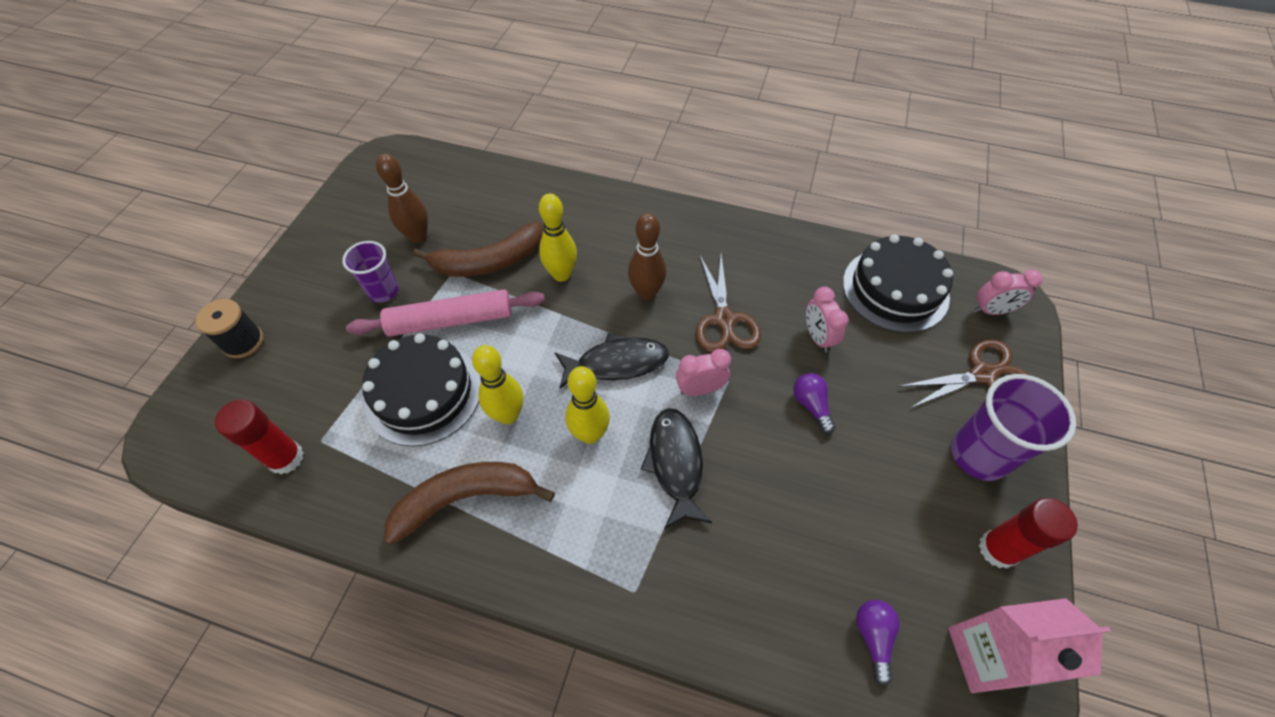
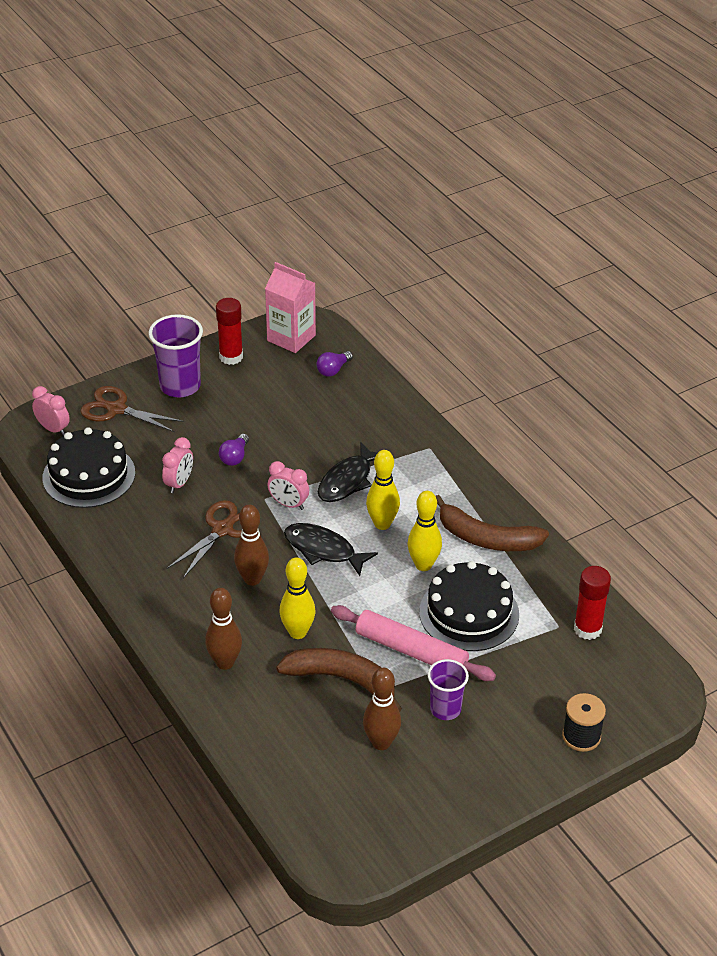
camera: 140 degrees left, 15 degrees down
(592, 218) = (225, 663): none -> brown bowling pin

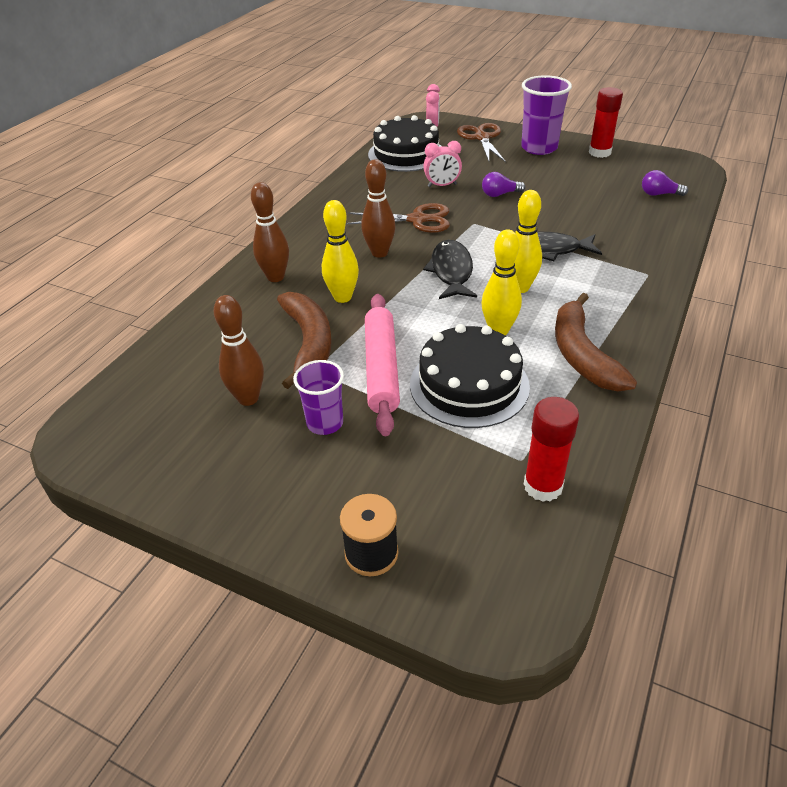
camera: 60 degrees right, 0 degrees up
(288, 504) = (481, 235): pink clock -> none
(291, 338) = (661, 165): pink carton -> none

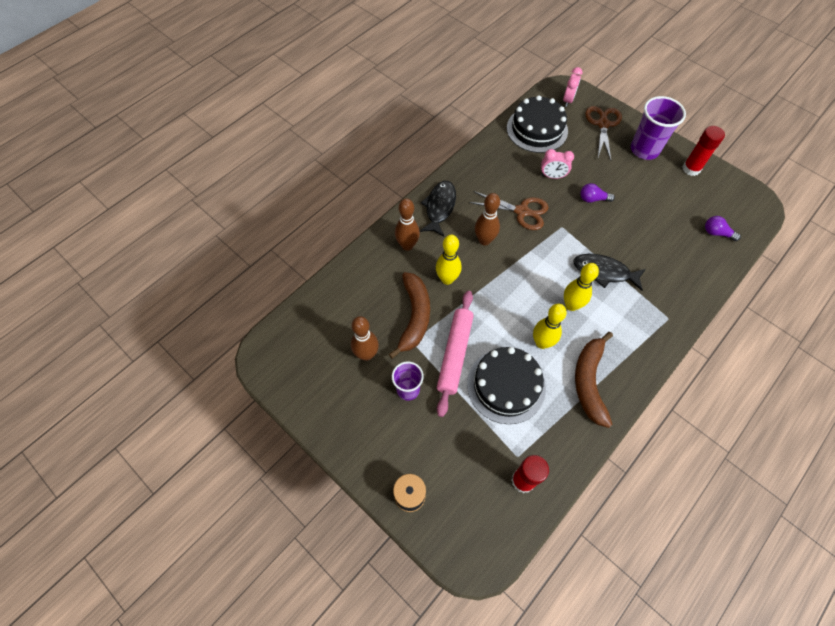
camera: 15 degrees right, 20 degrees up
(451, 271) = (529, 274): black fish -> black fish (439, 207)

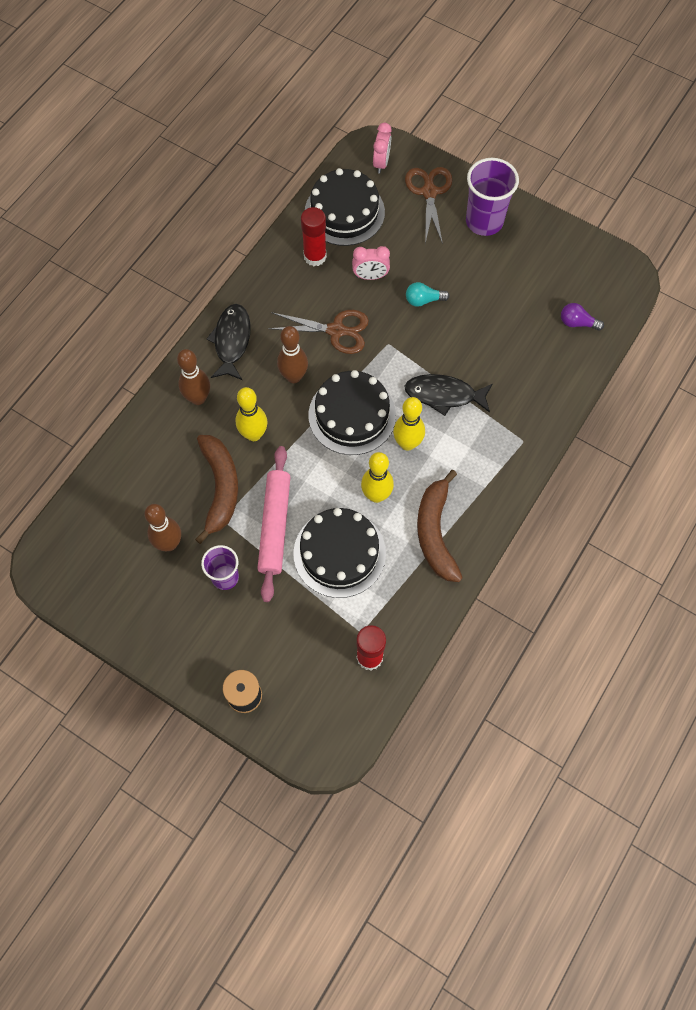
camera: 10 degrees left, 5 degrees up
(528, 276) = (352, 415): none -> black cake
(593, 199) = (423, 300): purple light bulb -> turquoise light bulb
(691, 169) = (544, 240): red glue stick -> red glue stick (315, 256)

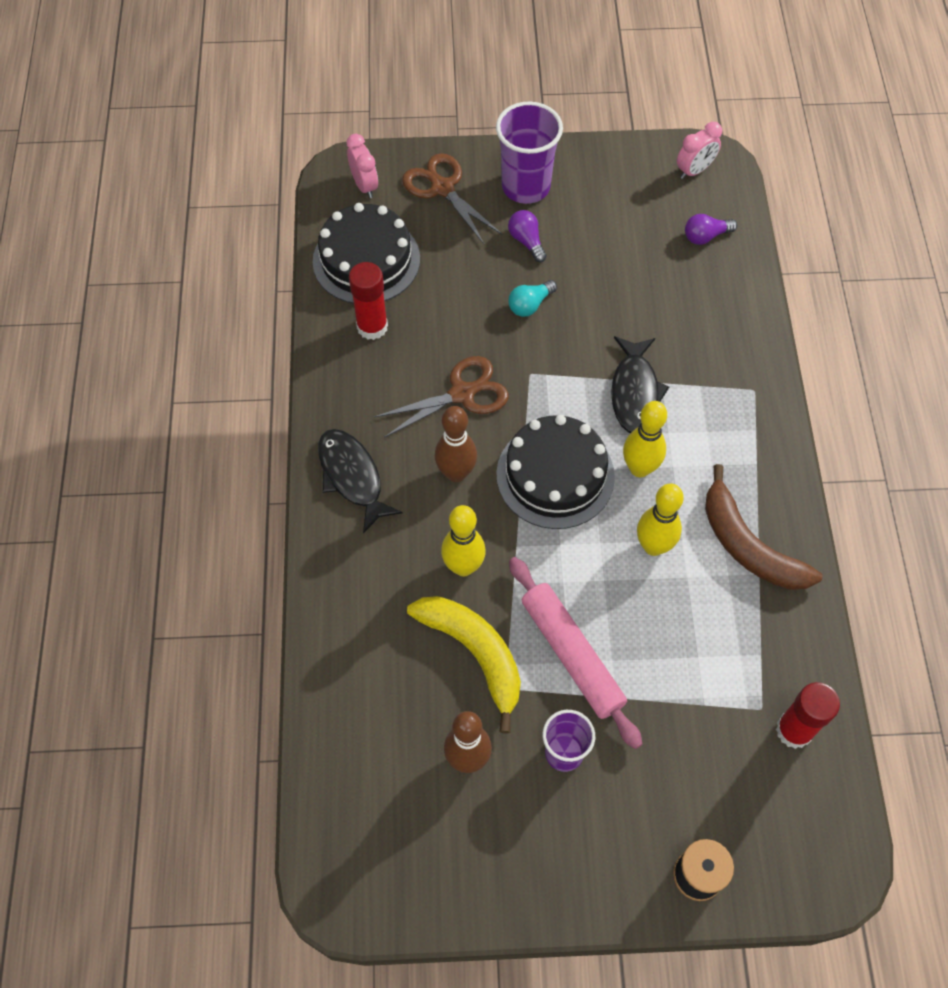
camera: 35 degrees left, 5 degrees down
(198, 398) = (365, 566): brown bowling pin -> none
(220, 488) = (474, 653): brown banana -> yellow banana
(339, 553) = (667, 637): black cake -> none
(370, 276) = (452, 313): pink clock -> pink clock (694, 170)
(444, 395) = (635, 392): black fish -> black fish turned 60 degrees counterclockwise
(455, 258) = (526, 241): none -> purple light bulb

